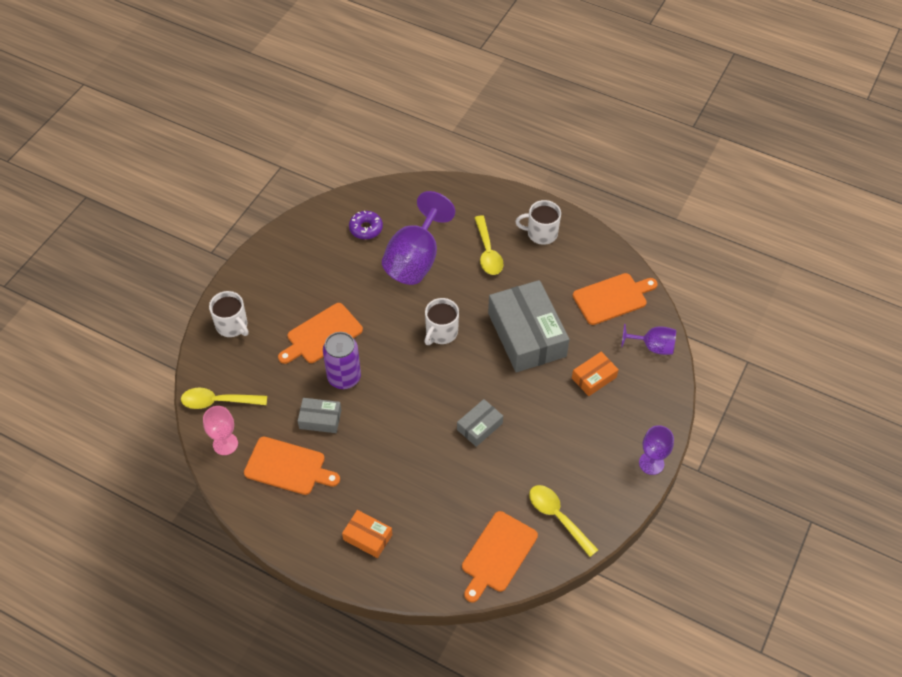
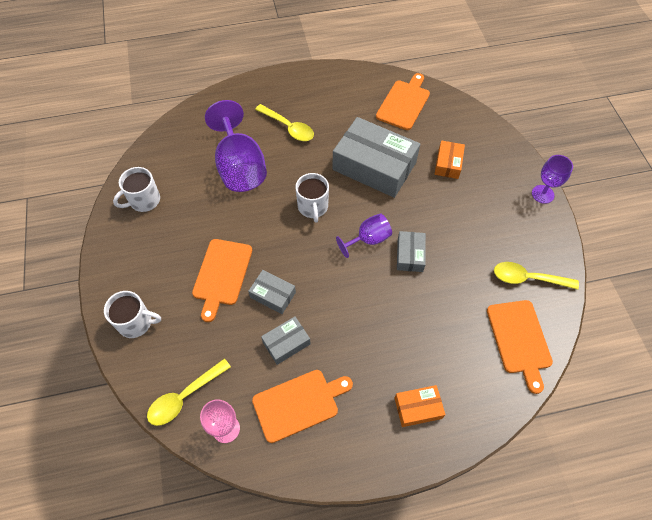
camera: 40 degrees left, 5 degrees up
(344, 377) = (273, 295): purple can -> grey box
(366, 228) = (178, 169): purple donut -> none
(541, 233) = (313, 91): white mug -> white mug (144, 200)
(653, 347) = (462, 117): purple goblet -> purple goblet (368, 239)

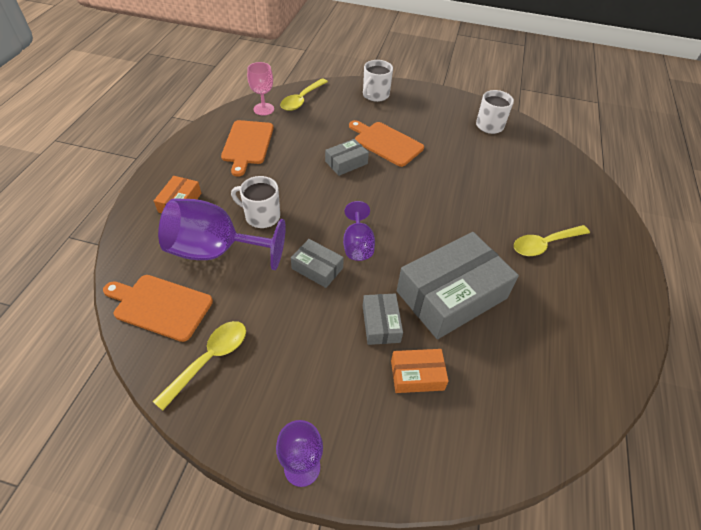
camera: 115 degrees right, 10 degrees down
(184, 397) = (302, 100): yellow spoon -> yellow spoon turned 135 degrees counterclockwise
(240, 167) = (501, 189): purple goblet -> purple goblet (216, 251)
(286, 343) = (299, 155): grey box -> grey box (381, 323)
(313, 207) = (422, 221): white mug -> white mug (261, 216)
(404, 103) = (550, 382): orange cutting board -> none
(448, 164) = (417, 375): orange box -> orange box turned 45 degrees counterclockwise

